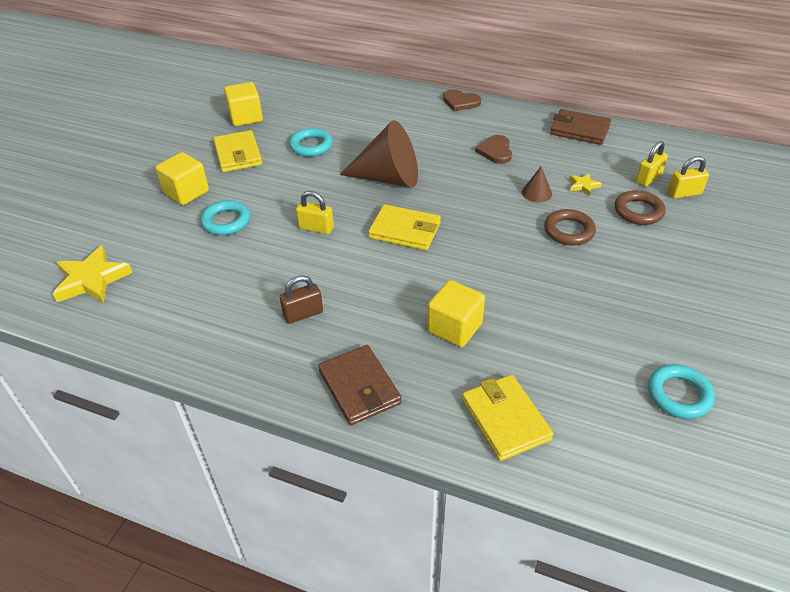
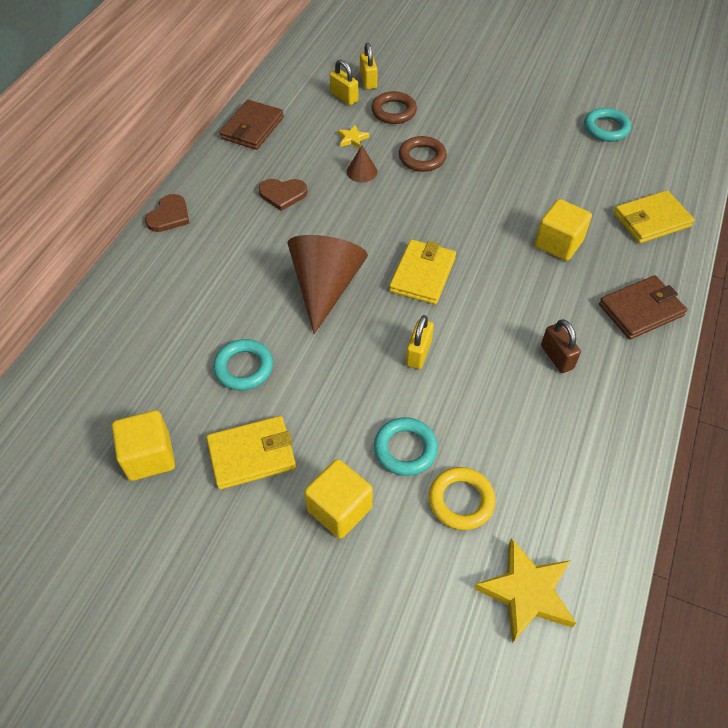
camera: 90 degrees left, 10 degrees up
(175, 249) = (461, 501): none -> yellow ring

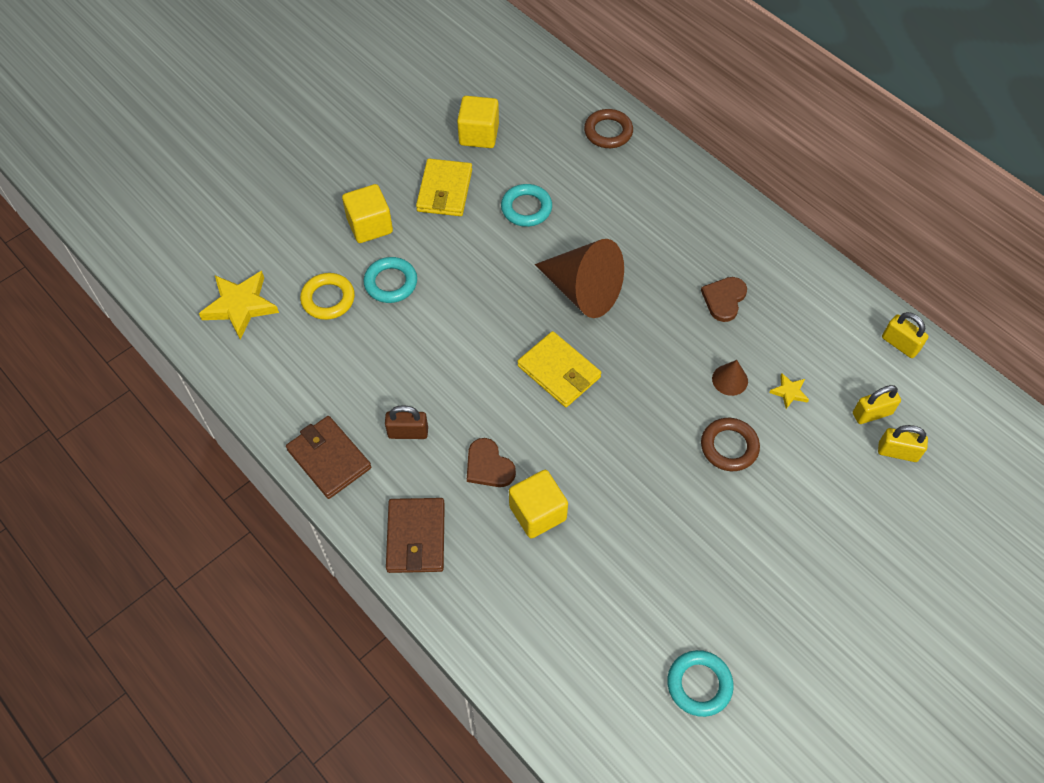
camera: 115 degrees right, 5 degrees up
(169, 216) = (732, 204): brown heart -> brown heart (488, 466)
(252, 128) = (844, 307): brown wallet -> brown wallet (329, 459)
(393, 111) = (825, 454): brown ring -> brown ring (608, 132)
(418, 353) = (473, 330): yellow padlock -> yellow padlock (900, 344)
(651, 220) = (523, 631): yellow wallet -> none

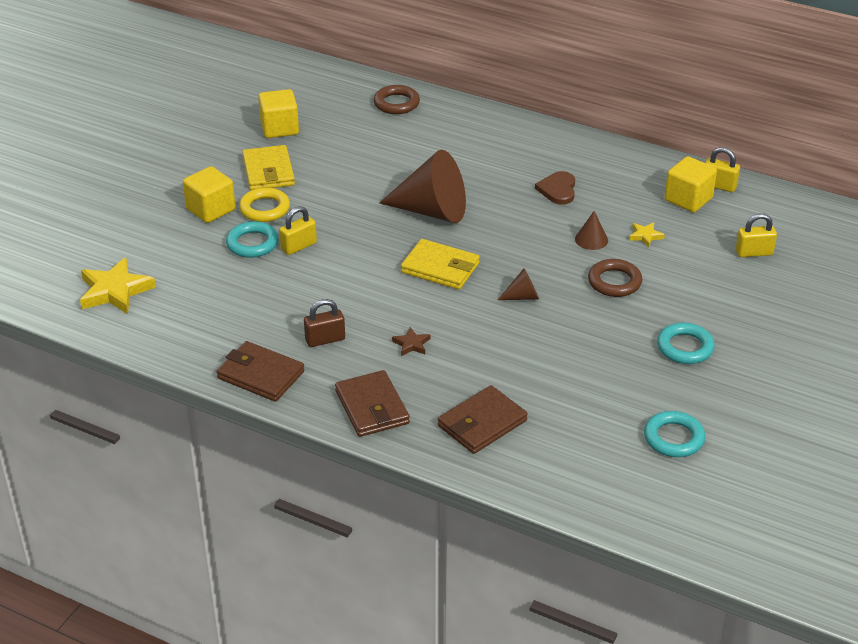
camera: 20 degrees left, 20 degrees down
(328, 299) = (198, 267): yellow ring -> yellow ring (264, 209)
(488, 466) = (411, 344): brown heart -> brown star
(513, 596) = (482, 423): none -> brown wallet
(526, 208) = (351, 168): turquoise ring -> turquoise ring (685, 347)
(537, 513) = (473, 364): yellow cube -> yellow cube (688, 199)
(626, 437) = (523, 296): none -> brown cone
(872, 413) = (720, 234): yellow padlock -> yellow padlock (299, 246)

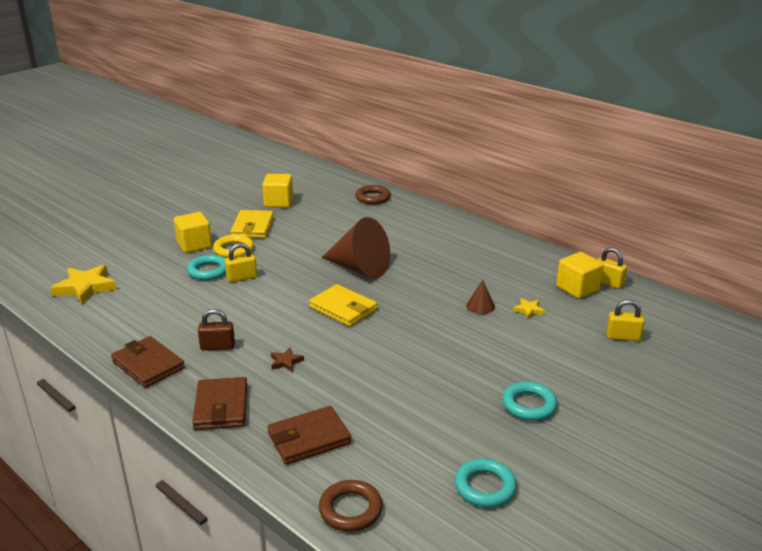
camera: 15 degrees right, 10 degrees down
(523, 296) = (400, 340): brown cone -> none
(558, 190) = (469, 267): brown heart -> none
(614, 282) = (486, 341): brown ring -> brown ring (350, 509)

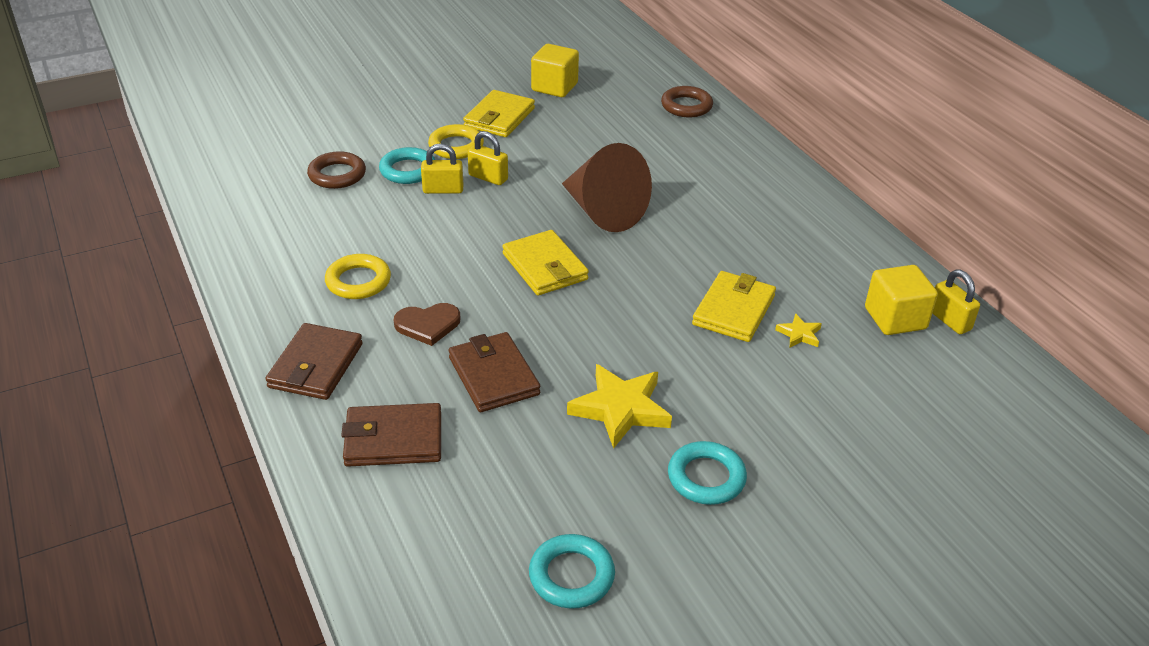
camera: 20 degrees right, 10 degrees up
(85, 287) = (252, 159): yellow star -> yellow star (620, 409)
(148, 365) = (265, 285): brown wallet -> brown wallet (493, 376)
(194, 245) = (412, 128): yellow cube -> none
(217, 346) = (358, 281): brown padlock -> yellow ring
(286, 362) = (428, 325): brown star -> brown heart
(350, 509) = (386, 551): brown ring -> brown ring (337, 175)
(480, 306) = (733, 310): brown cone -> yellow wallet
(623, 337) = (913, 413): yellow padlock -> yellow padlock (488, 177)

